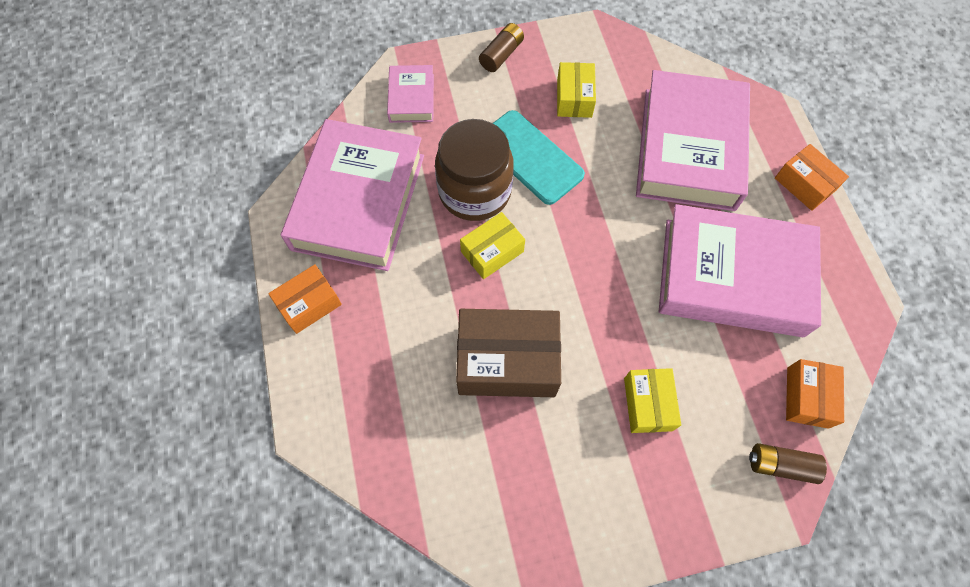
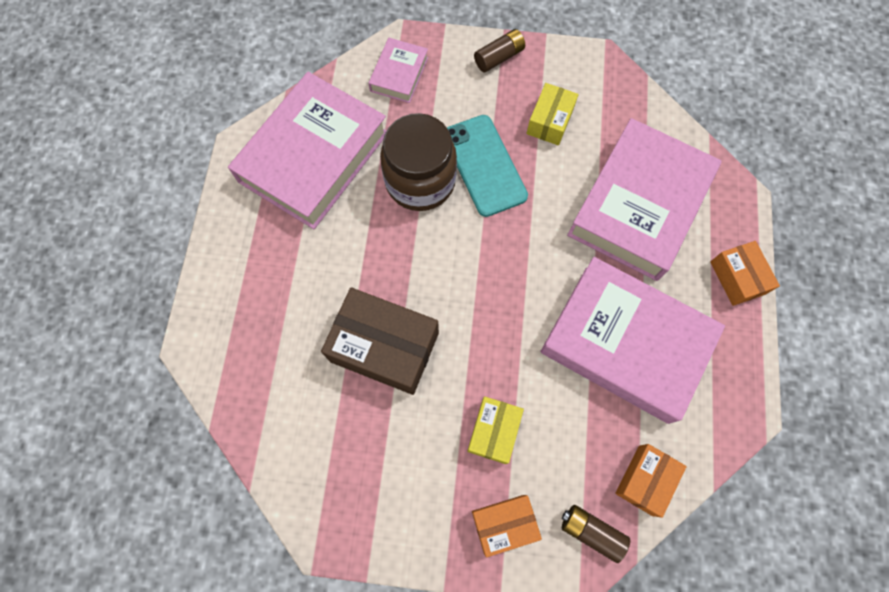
camera: 20 degrees right, 5 degrees up
(309, 304) = (235, 236): orange box -> orange box (504, 524)
(492, 251) = (412, 243): yellow box -> none

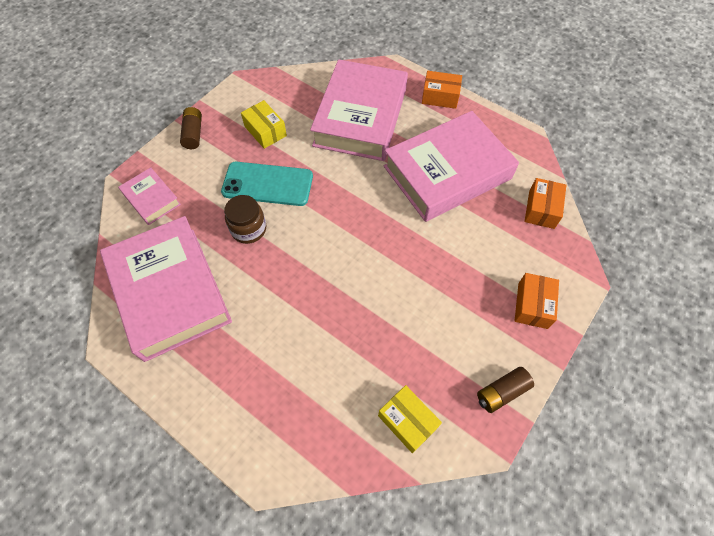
camera: 60 degrees left, 10 degrees down
(384, 347) = (361, 318): brown box -> none
(420, 181) = (249, 229): brown jar -> brown jar, size x0.60
(493, 431) = (465, 278): yellow box -> yellow box (407, 421)
(591, 532) = (561, 256): brown battery -> brown battery (501, 392)
(639, 205) = (360, 117): pink book -> pink book turned 45 degrees clockwise
(645, 480) = (541, 209): orange box -> orange box turned 45 degrees clockwise

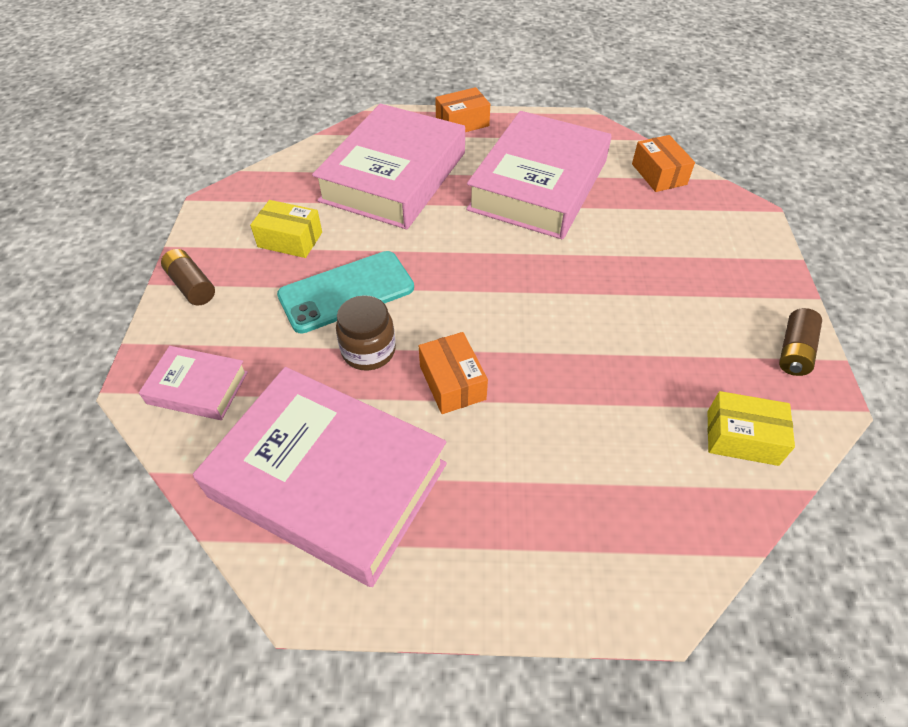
camera: 35 degrees left, 10 degrees down
(360, 117) = (394, 176): pink book -> pink book turned 45 degrees clockwise
(532, 305) = (738, 258): orange box -> orange box (452, 382)

